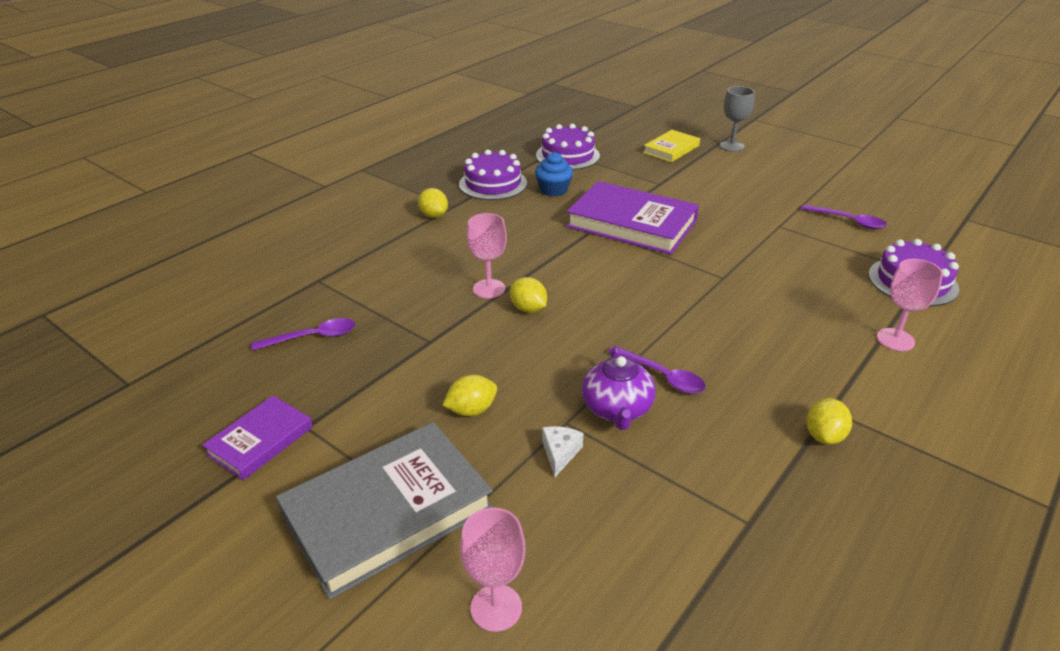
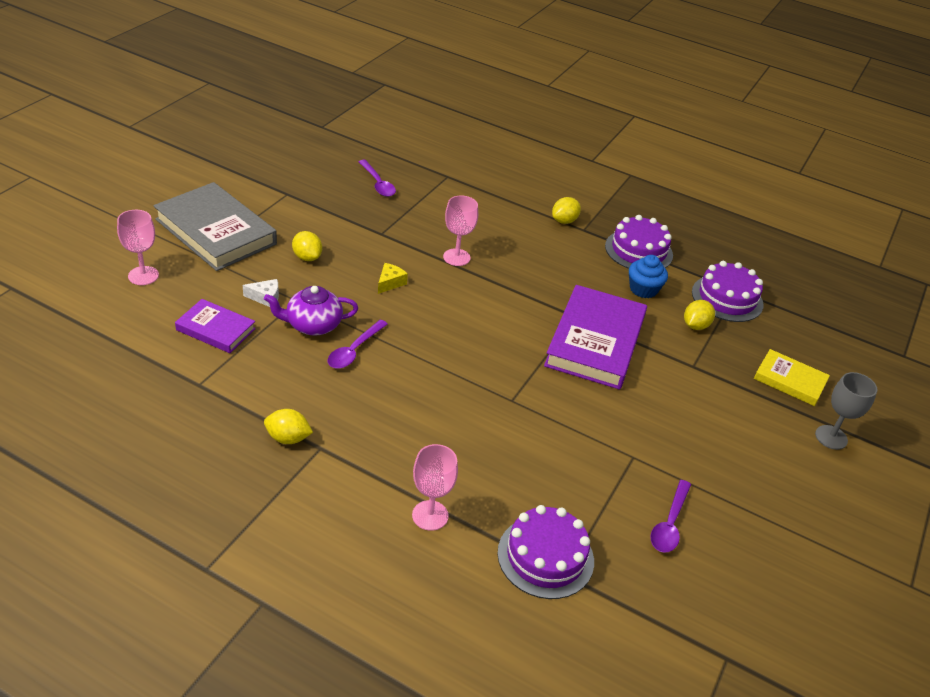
camera: 75 degrees right, 5 degrees up
(260, 441) = (274, 179): purple book -> purple book (216, 329)
(528, 309) = (433, 279): yellow lemon -> yellow lemon (695, 325)
(533, 341) = (390, 283): none -> yellow cheese

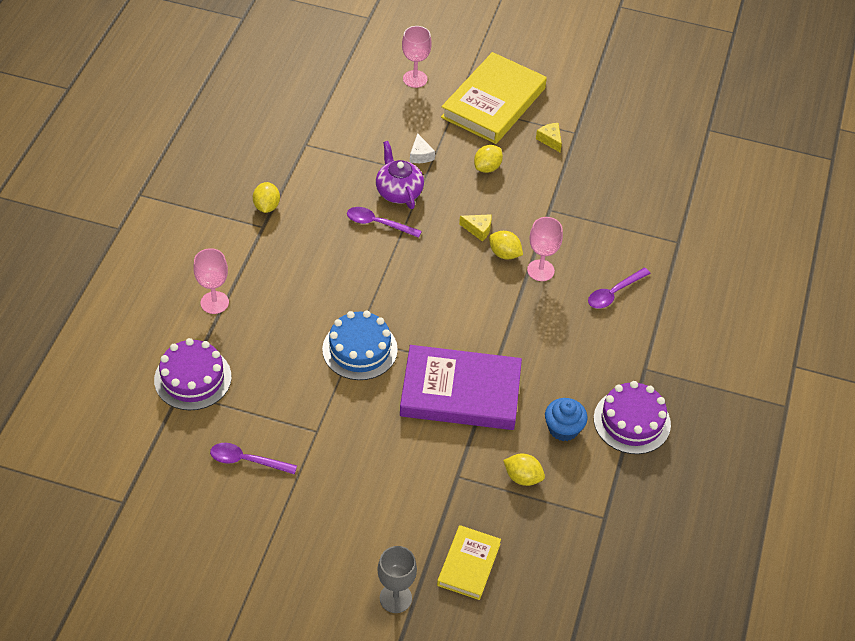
camera: 80 degrees right, 10 degrees up
(215, 232) = (493, 103): grey book -> yellow book
(216, 329) = (369, 136): purple book -> none
(289, 210) = (550, 140): none -> yellow cheese
(378, 184) = (631, 191): purple spoon -> purple spoon (614, 293)
(528, 401) = (360, 349): none -> blue cake
(564, 221) = (651, 350): yellow lemon -> yellow lemon (504, 254)
(727, 298) = (585, 508): purple cake -> none

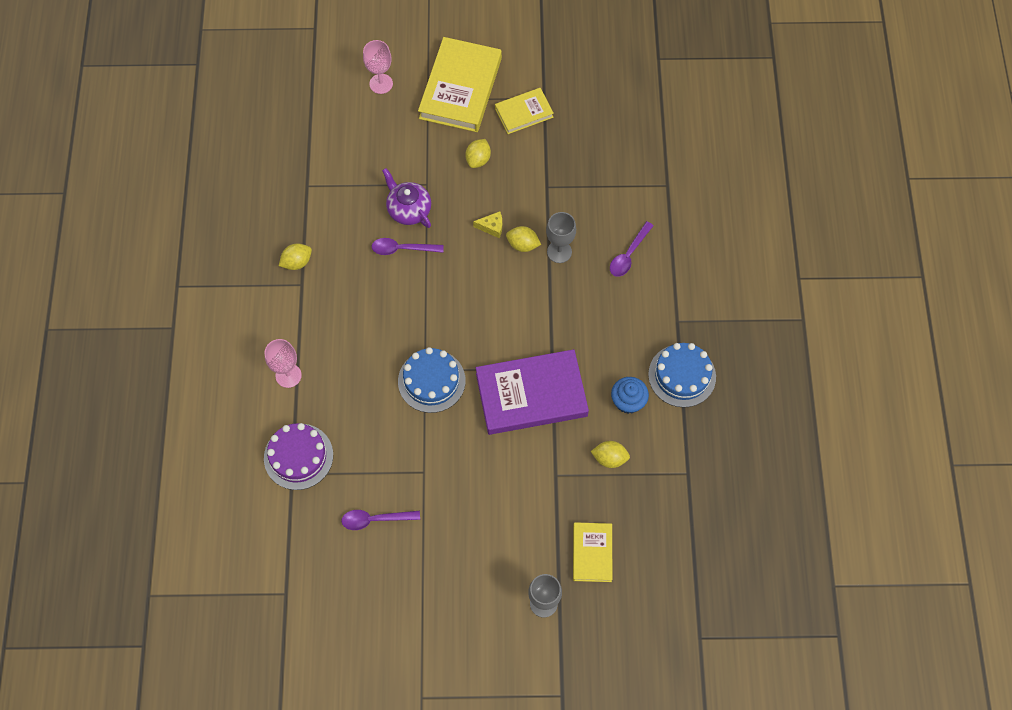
camera: 15 degrees left, 15 degrees up
(266, 206) = (297, 262): yellow lemon -> yellow lemon turned 75 degrees clockwise
(420, 155) = (414, 165): white cheese -> none
(540, 270) = (559, 252): pink goblet -> grey goblet
(550, 140) = (524, 113): yellow cheese -> yellow book
(632, 421) = (682, 375): purple cake -> blue cake

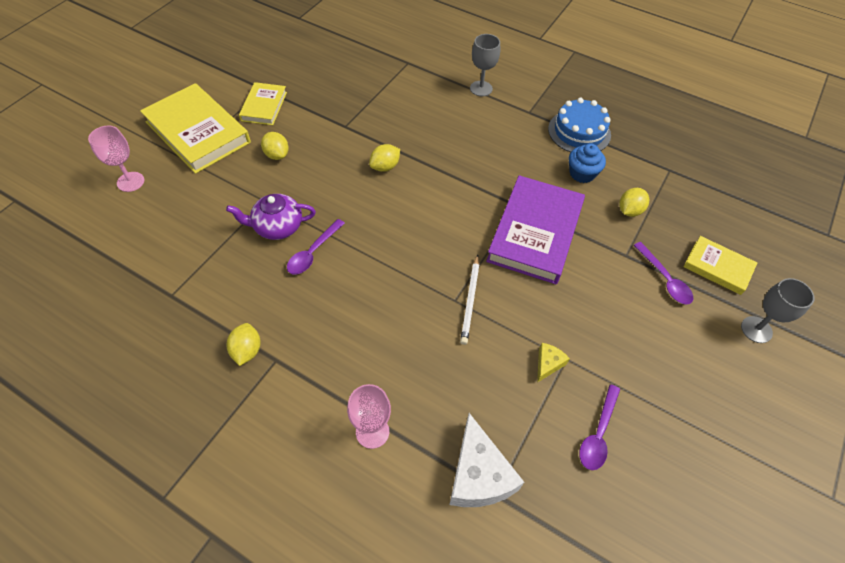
camera: 60 degrees left, 10 degrees down
(298, 456) = (478, 475): purple cake -> white cheese
(431, 381) = (470, 301): blue cake -> white pencil
(492, 227) = (350, 178): yellow cheese -> yellow cheese (548, 364)
(559, 252) = (411, 148): grey goblet -> grey goblet (481, 88)
(628, 255) = (449, 110): purple spoon -> purple spoon (665, 279)

